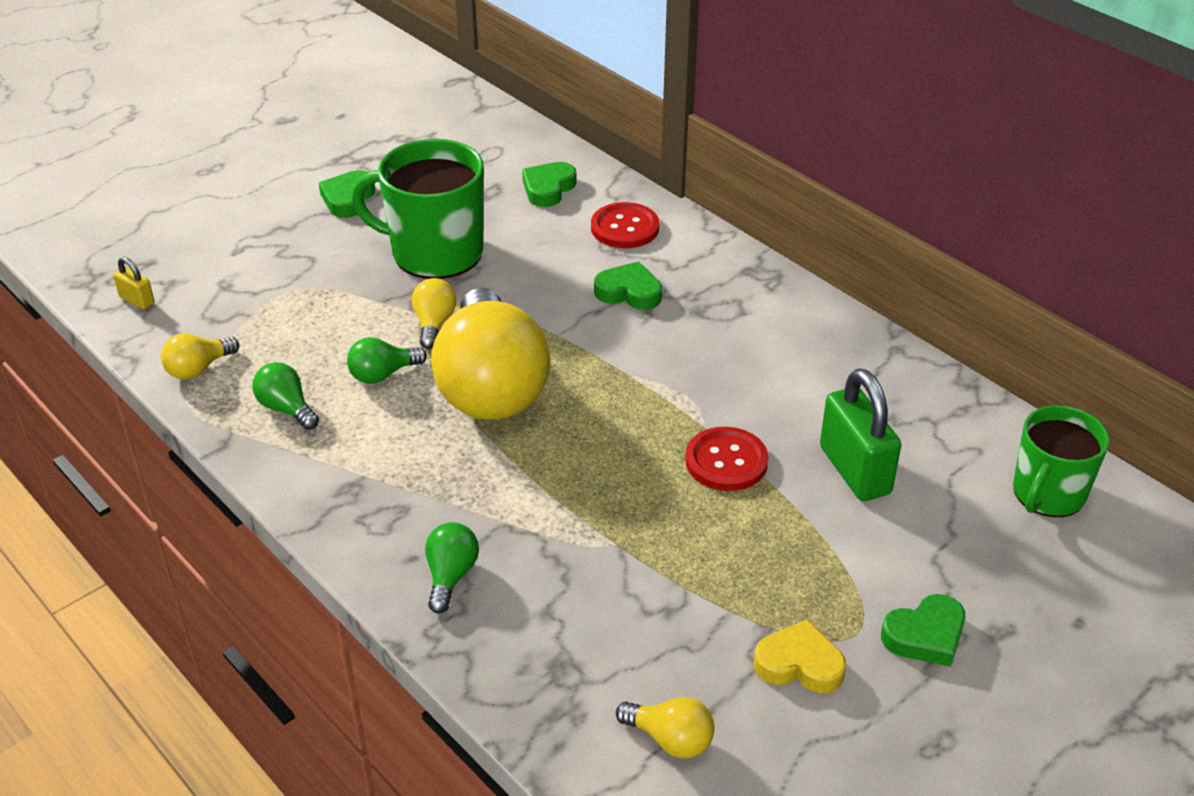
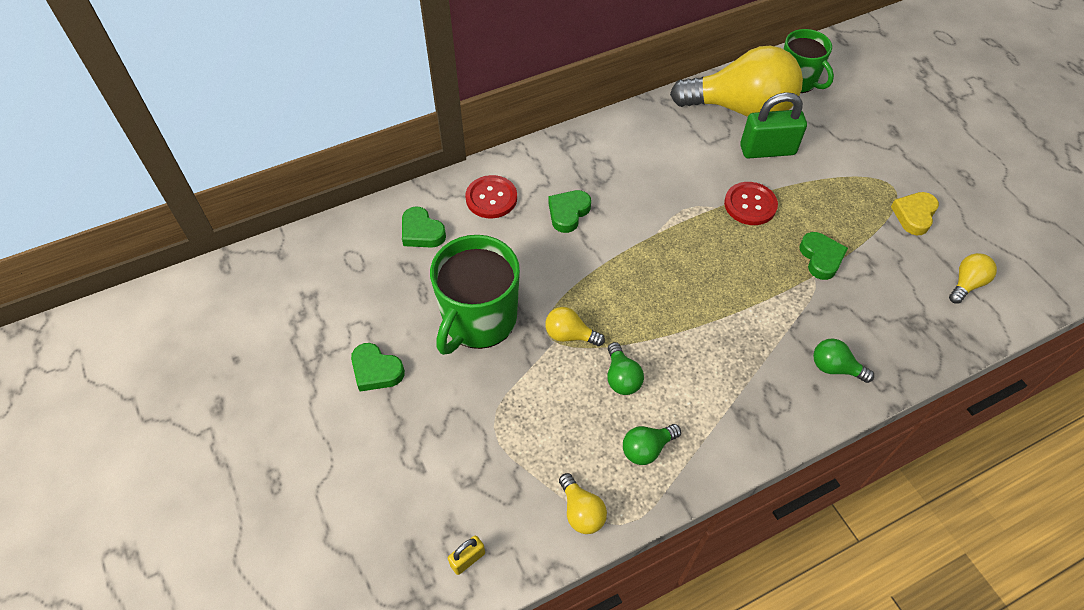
camera: 75 degrees left, 15 degrees up
(490, 386) = (651, 312): yellow light bulb -> yellow light bulb (740, 109)
(925, 636) = (896, 159): green heart -> green heart (821, 258)

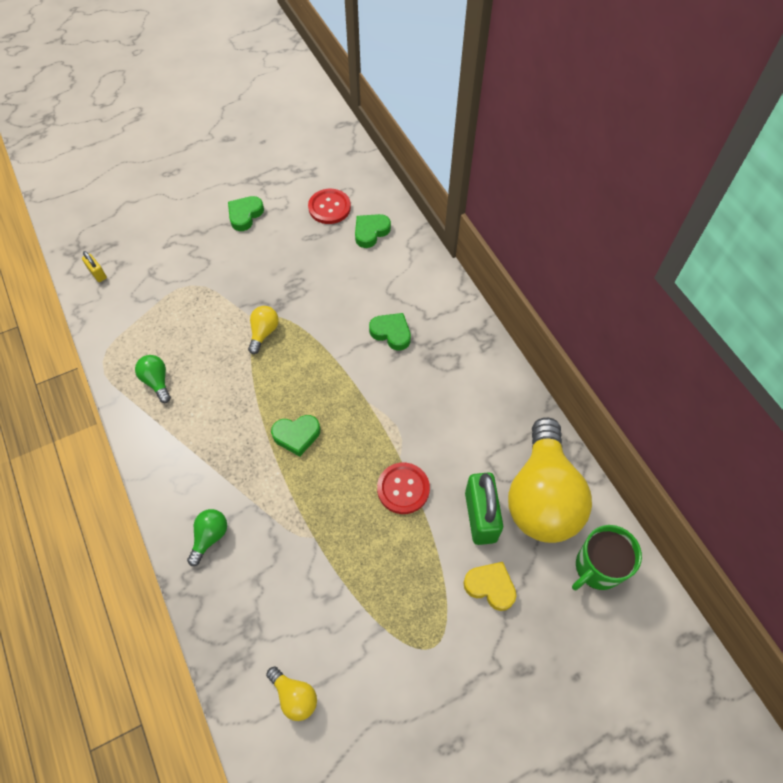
camera: 90 degrees right, 5 degrees up
(478, 320) = (283, 272): green mug -> none
(491, 198) = (407, 277): red button -> red button (329, 207)
(581, 511) = (116, 337): yellow light bulb -> none
(621, 378) = (220, 367): green light bulb -> none
(821, 258) = (334, 547): green heart -> green heart (296, 435)
(914, 215) = (390, 661): yellow heart -> yellow heart (490, 586)

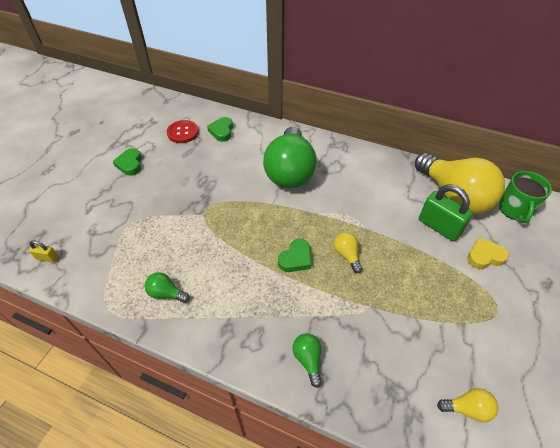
camera: 40 degrees left, 10 degrees down
(264, 332) = (212, 218): yellow light bulb -> yellow light bulb (347, 255)
(391, 333) = (289, 171): green heart -> green light bulb
(403, 489) = (386, 242): red button -> none

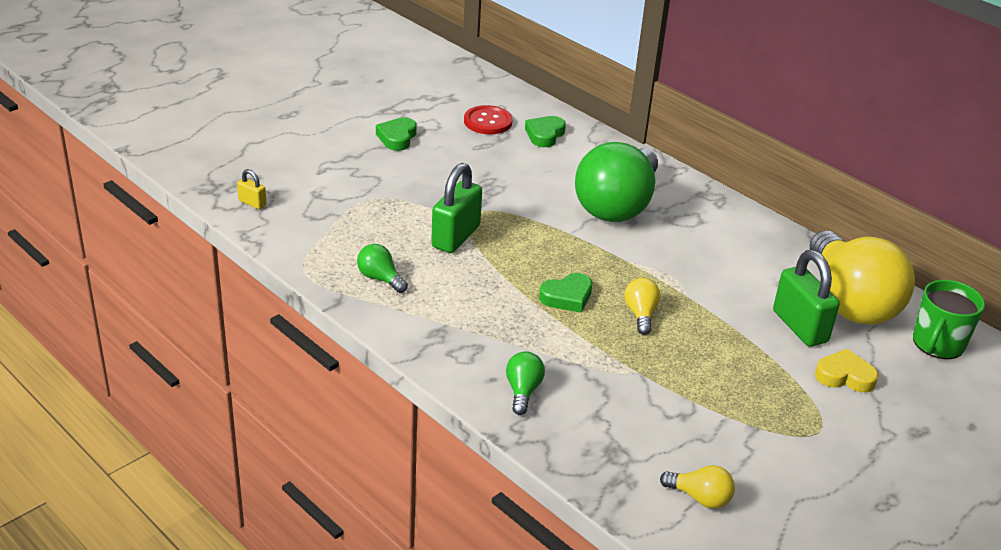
camera: 20 degrees right, 15 degrees down
(202, 234) = (455, 237): none -> green padlock

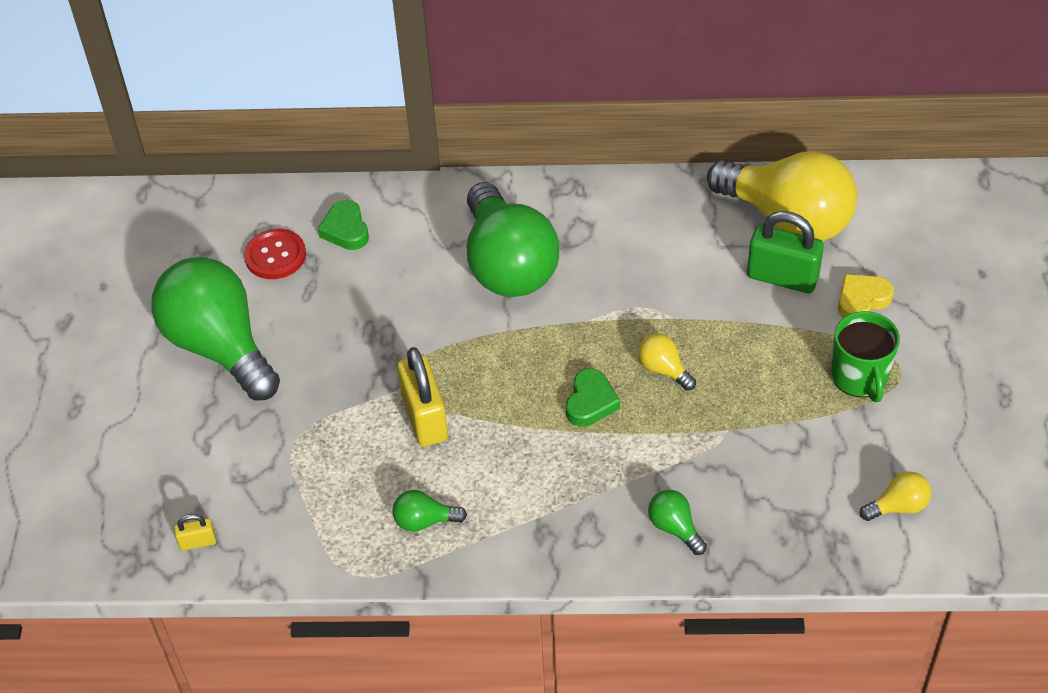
camera: 40 degrees left, 15 degrees up
(397, 137) = (220, 346): green heart -> green light bulb
(455, 237) = (424, 418): green padlock -> yellow padlock
(937, 344) = (884, 210): green mug -> green mug (860, 377)

